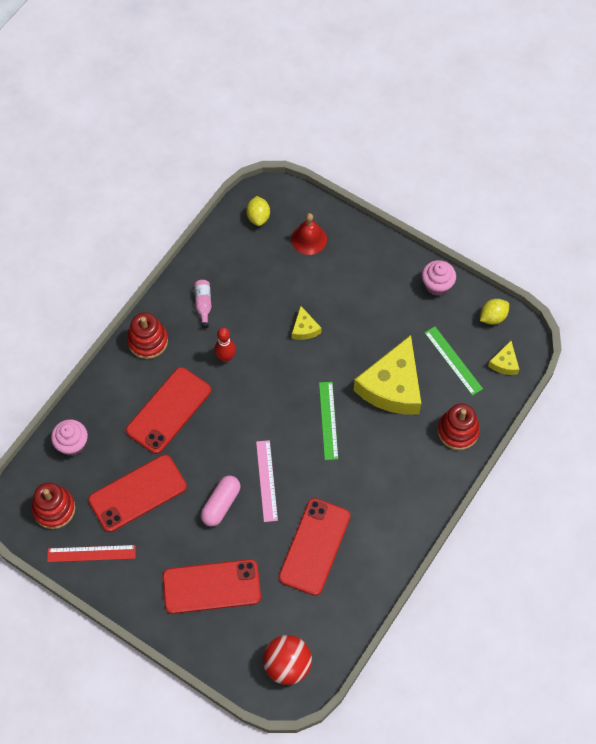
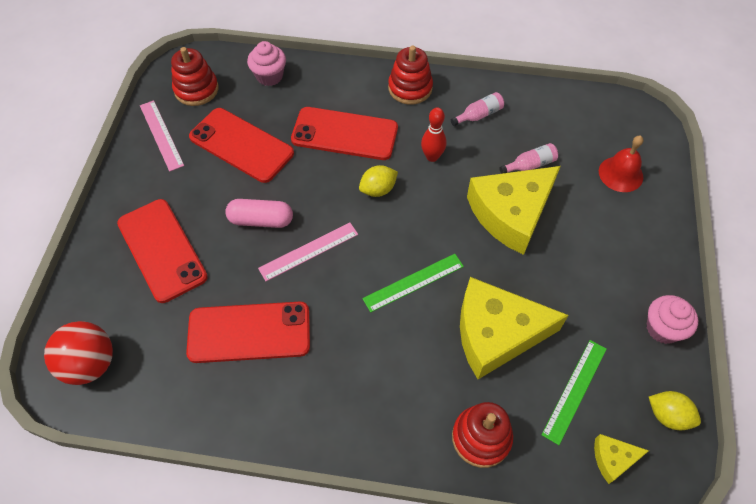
camera: 65 degrees right, 5 degrees down
(91, 553) = (161, 135): red ruler -> pink ruler
(258, 217) = (610, 120): yellow lemon -> yellow lemon (378, 189)
(269, 294) = (530, 165): none -> pink bottle
(304, 328) = (511, 213): yellow cheese -> yellow cheese, size x2.27

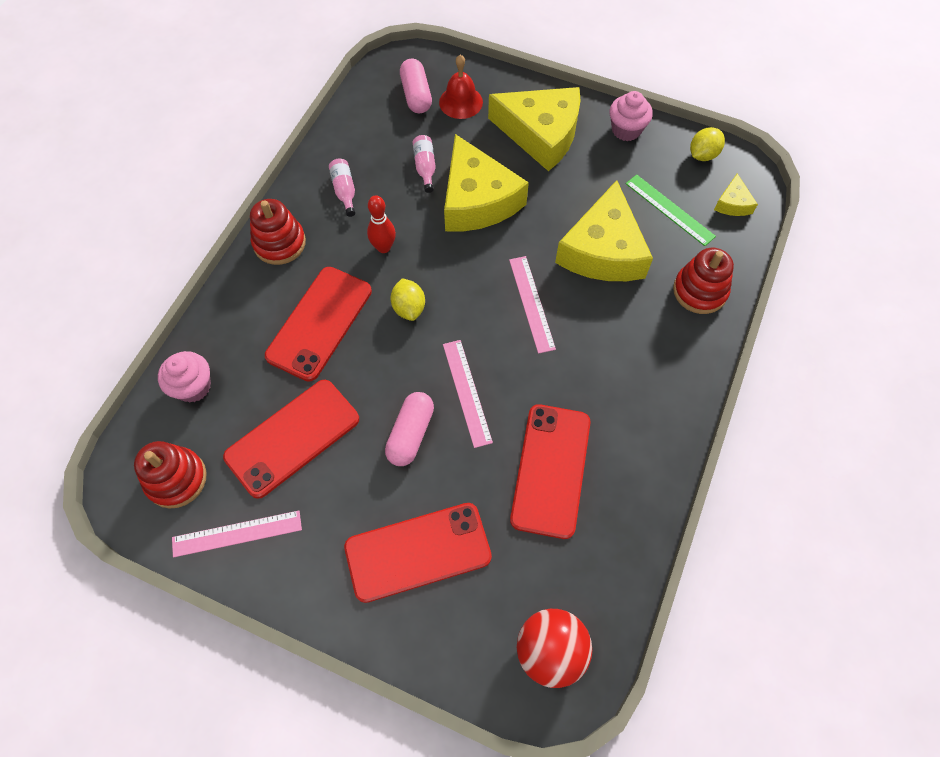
camera: 75 degrees left, 5 degrees up
(413, 282) = (531, 303): green ruler -> pink ruler
(610, 138) = (416, 95): none -> pink capsule
(615, 249) = (541, 134): none -> yellow cheese

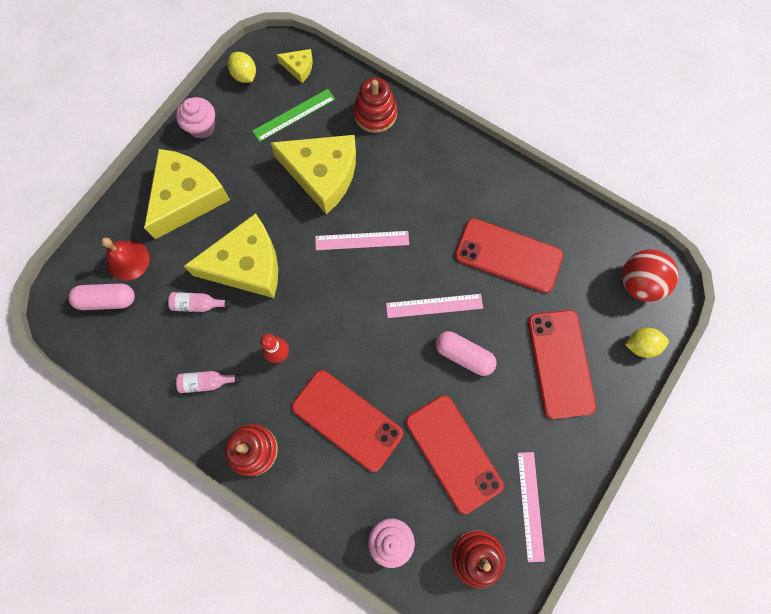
camera: 80 degrees left, 10 degrees up
(409, 308) = (346, 340): yellow lemon -> yellow lemon (641, 345)

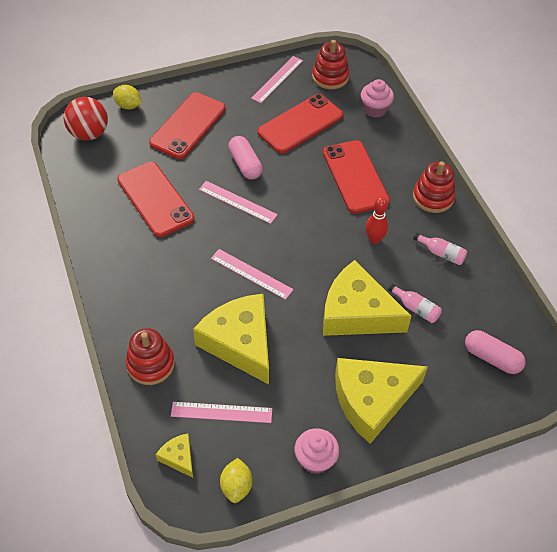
camera: 145 degrees left, 20 degrees down
(128, 260) = (456, 379): red bell -> none
(294, 115) = (221, 412): green ruler -> pink ruler
(453, 453) = (300, 124): red phone -> red phone turned 45 degrees clockwise

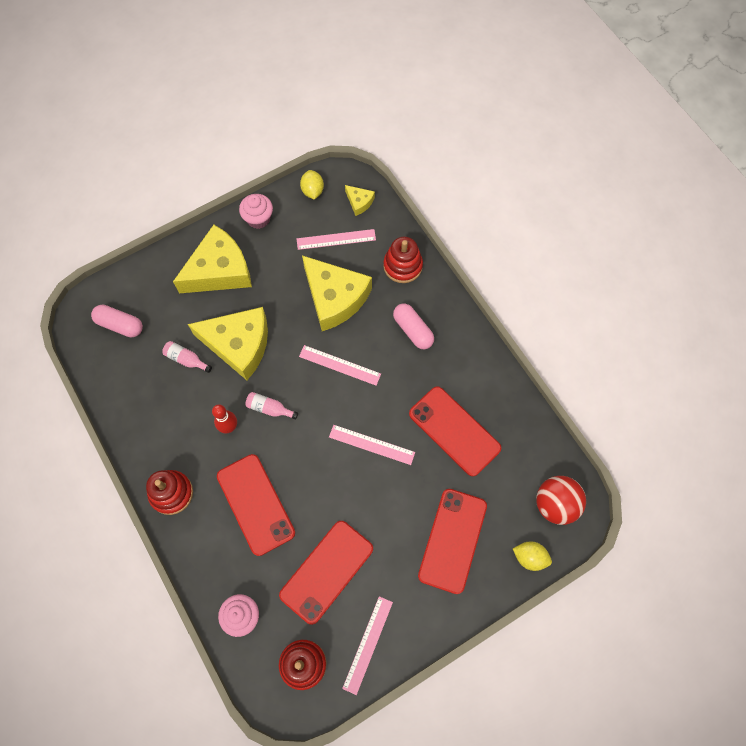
camera: 170 degrees right, 15 degrees up
(245, 164) = (375, 496): pink capsule -> pink capsule (413, 330)
(441, 253) = (163, 423): pink bottle -> pink bottle (269, 408)

